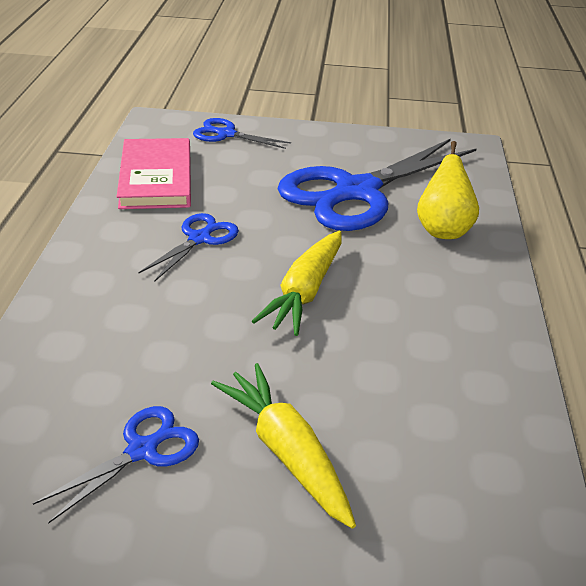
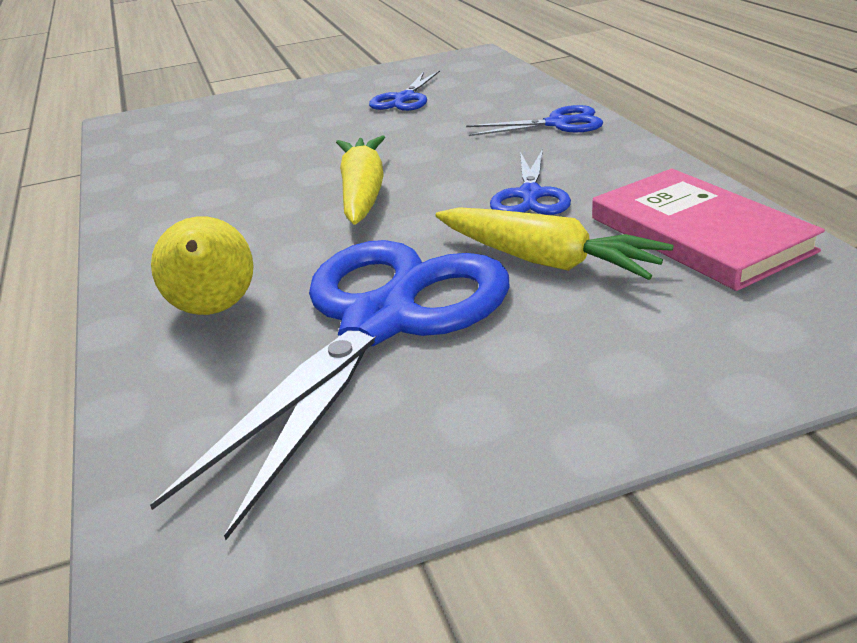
camera: 160 degrees right, 5 degrees down
(226, 134) = (734, 349): blue scissors -> blue scissors (557, 124)
(286, 452) = (308, 122): yellow carrot -> yellow carrot (546, 261)

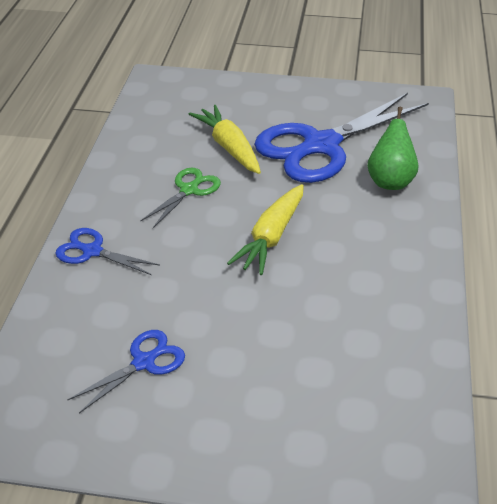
camera: 155 degrees left, 10 degrees up
(214, 310) = (390, 181): yellow pear -> green pear
(530, 195) = (189, 190): blue scissors -> green scissors
(699, 234) = (154, 134): pink book -> none

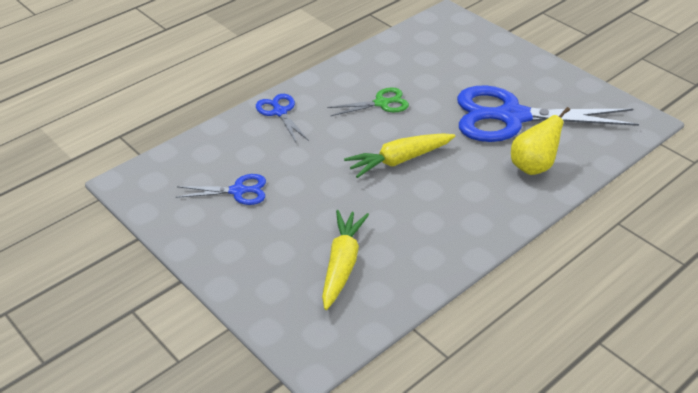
camera: 40 degrees right, 0 degrees up
(229, 147) = (442, 87): yellow carrot -> yellow carrot (342, 264)
(390, 181) = (533, 166): green pear -> yellow pear

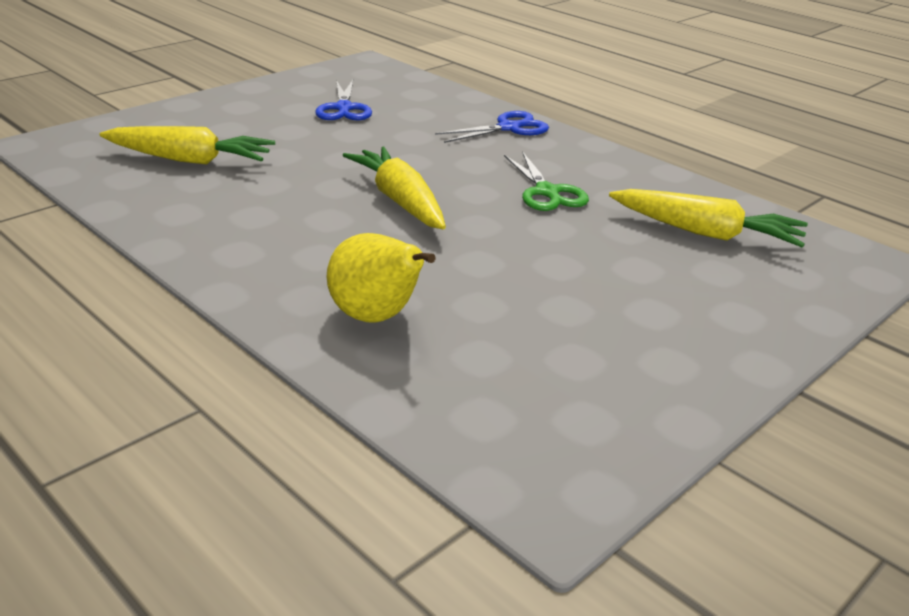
camera: 85 degrees right, 10 degrees down
(425, 56) = (705, 233): none -> yellow carrot
(512, 117) = (532, 307): blue scissors -> none

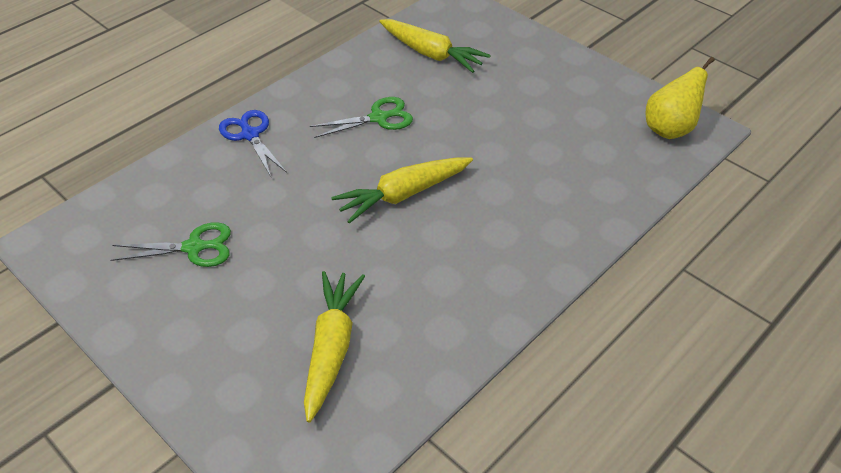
camera: 90 degrees left, 15 degrees up
(344, 108) = (194, 247): blue scissors -> green scissors
(377, 317) = (572, 196): yellow pear -> yellow pear (669, 129)
(705, 233) = (431, 54): yellow carrot -> yellow carrot turned 105 degrees clockwise

